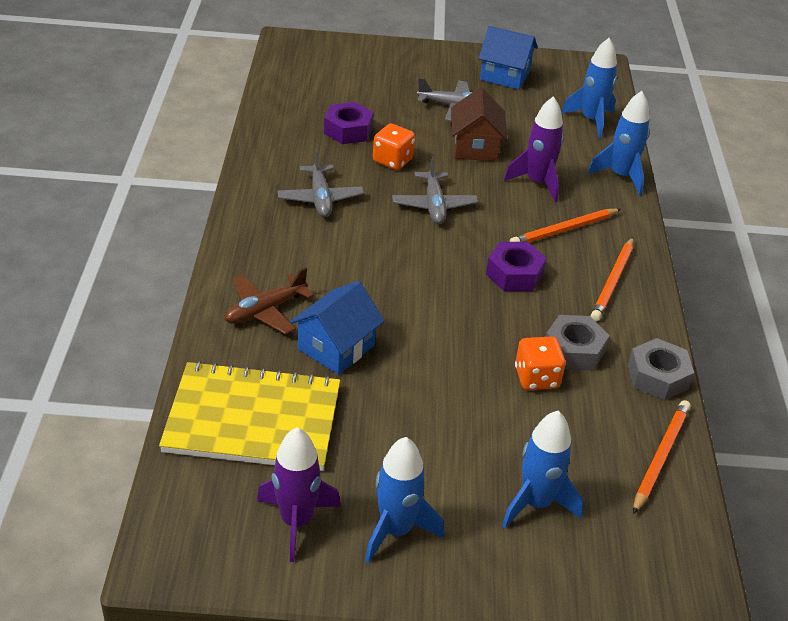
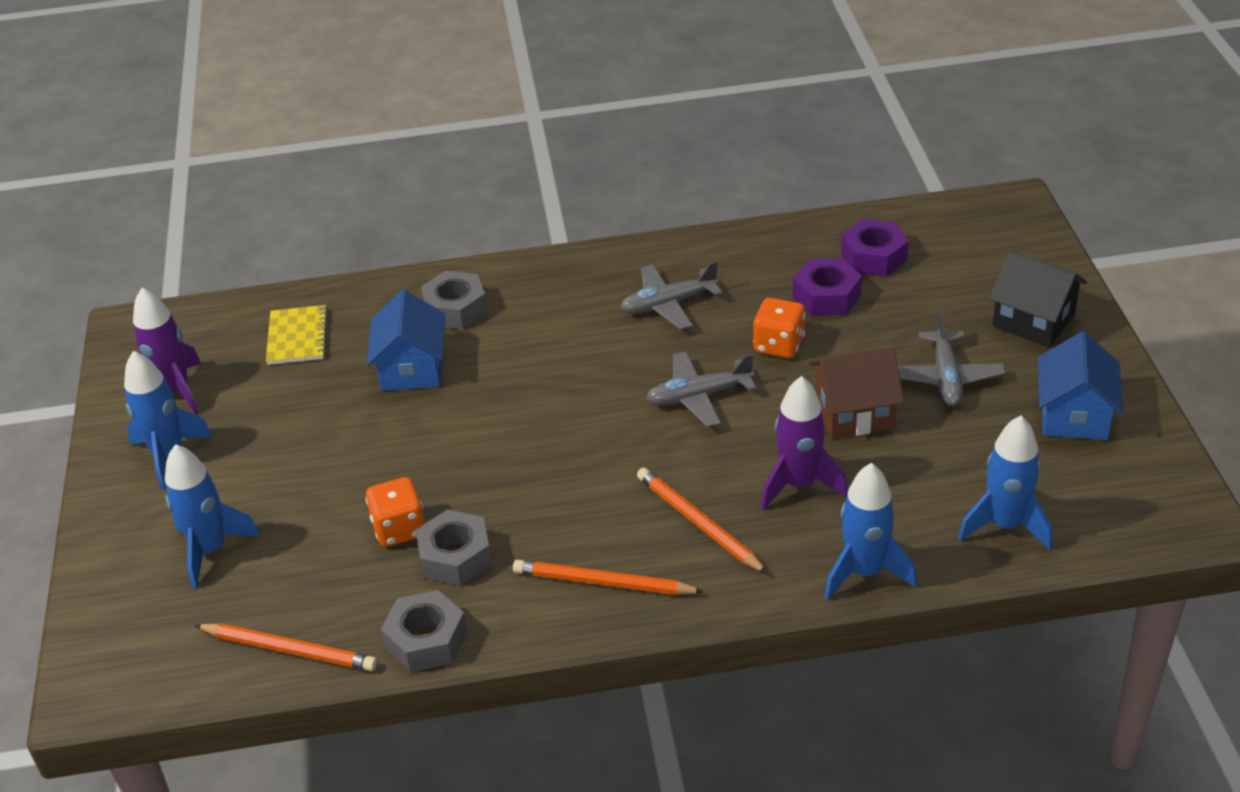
camera: 85 degrees right, 0 degrees up
(253, 420) = (297, 337): yellow notebook -> yellow notebook, size x0.50
(265, 310) = (455, 309): brown plane -> grey nut
(336, 347) = (412, 368): blue house -> blue house turned 60 degrees clockwise
(412, 65) = (1033, 320): none -> black house
(514, 274) = (584, 487): purple nut -> purple nut (873, 257)

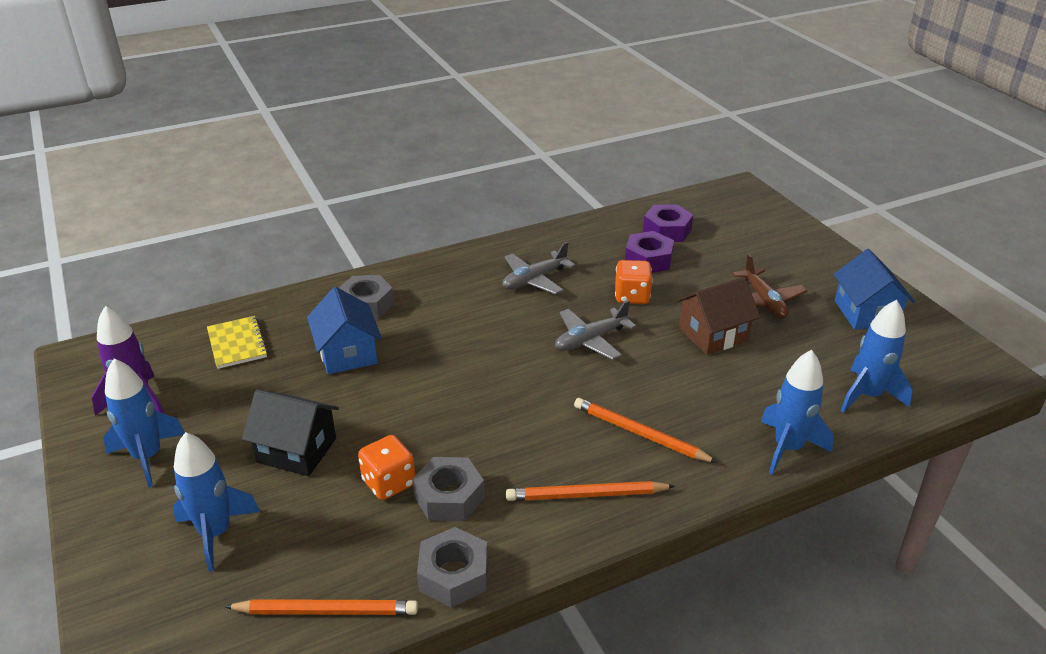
camera: 20 degrees left, 5 degrees down
(799, 484) = (701, 391): purple rocket -> none
(946, 377) = (763, 301): grey plane -> brown plane
(1033, 320) = (800, 257): black house -> black house (297, 450)

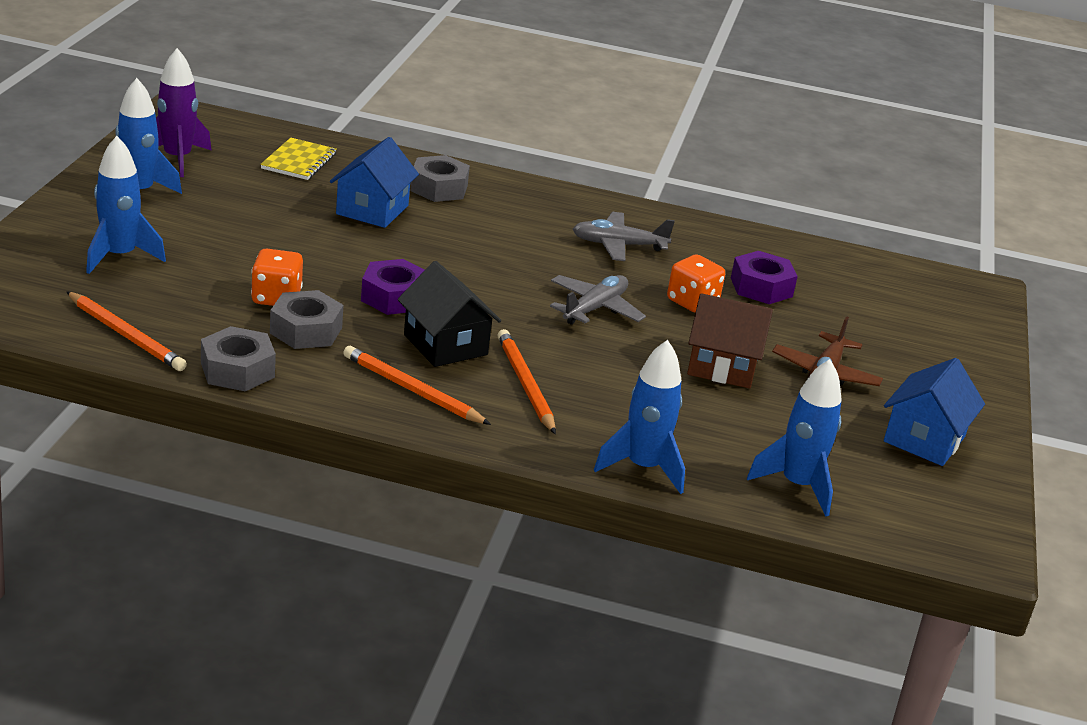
camera: 35 degrees right, 5 degrees down
(297, 450) = (242, 244): black house -> black house (445, 345)
(591, 340) = (595, 309): grey plane -> grey plane turned 120 degrees clockwise
(667, 230) = (825, 277): purple nut -> purple nut (394, 297)

